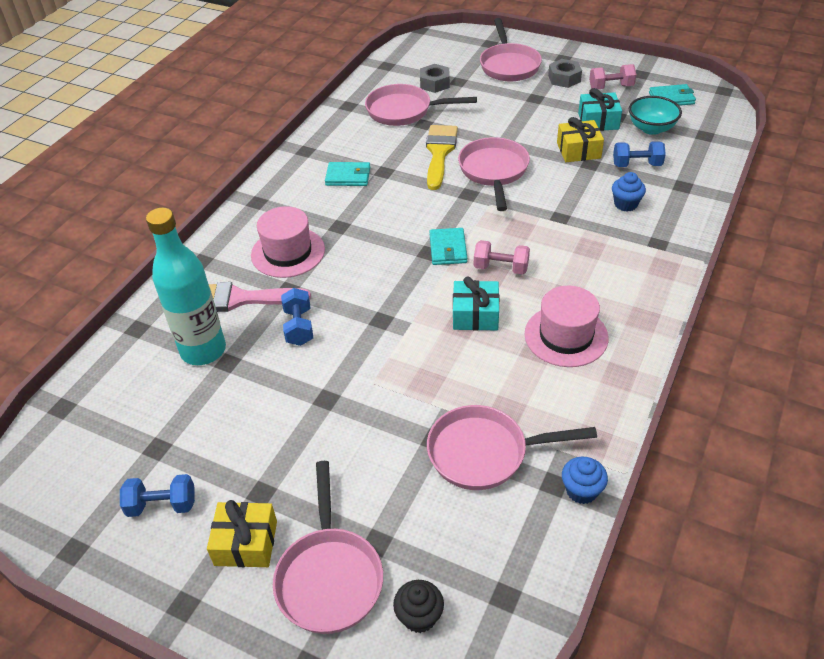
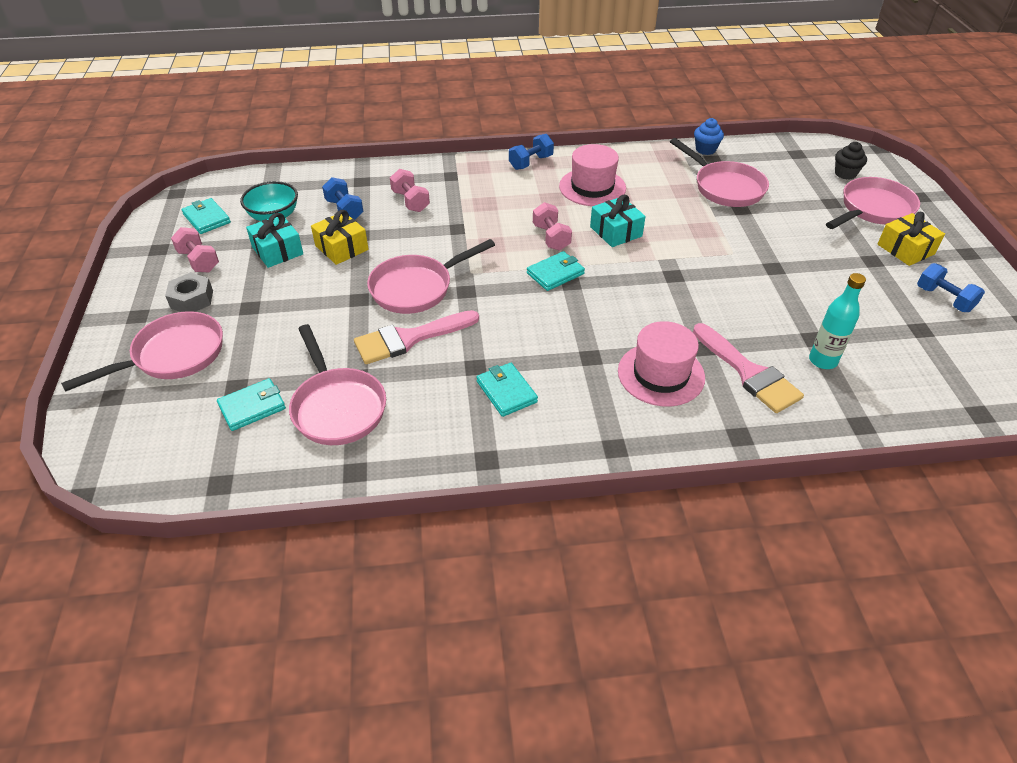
camera: 125 degrees left, 0 degrees up
(203, 350) = (822, 360): turquoise bottle -> turquoise bottle, size x0.59
(299, 327) = (732, 317): blue dumbbell -> blue dumbbell (531, 162)
(435, 83) = (252, 407): grey nut -> turquoise wallet
(439, 153) = (409, 338): yellow brush -> pink brush
(625, 204) = (410, 201): blue cupcake -> pink dumbbell

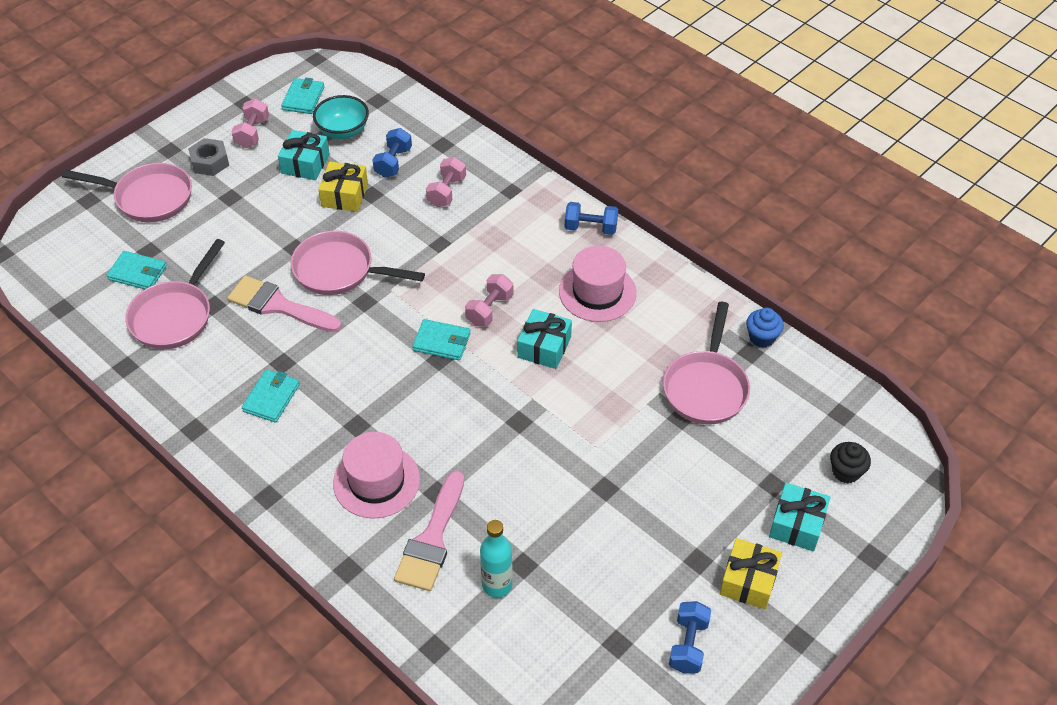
camera: 50 degrees right, 5 degrees up
(873, 210) = (797, 524): pink pan -> turquoise gift

